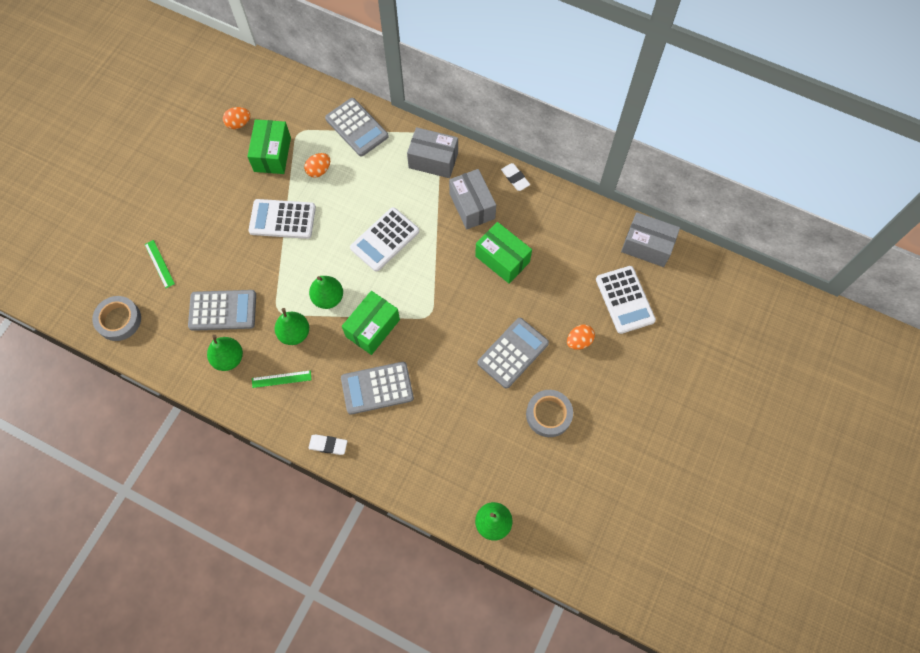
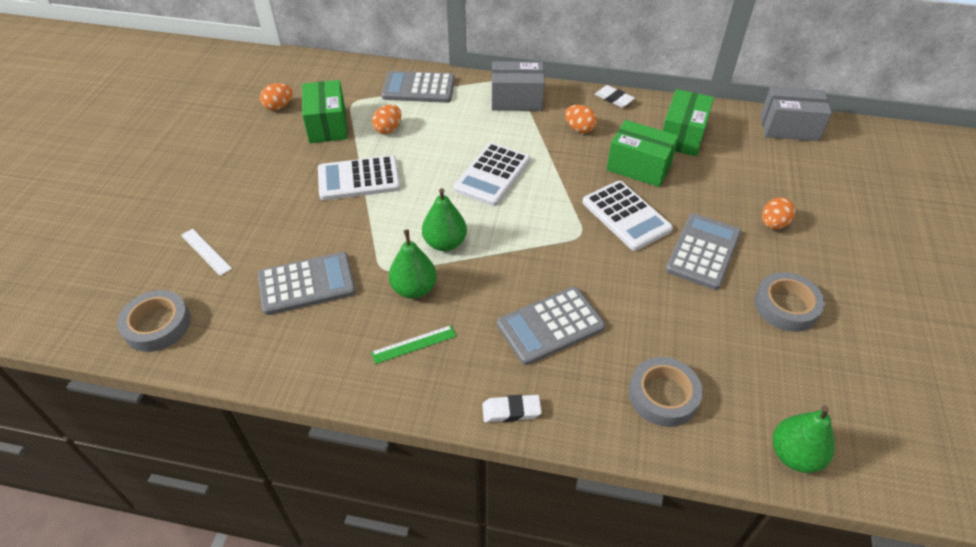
camera: 15 degrees left, 20 degrees down
(159, 264) = (206, 251): green ruler -> white ruler
(228, 358) = (330, 336): green pear -> none
(357, 127) = (418, 88): grey calculator -> grey calculator turned 150 degrees clockwise
(372, 328) = (515, 262): green box -> green box (682, 136)
(429, 460) = (663, 395): none -> grey tape
(472, 206) = (579, 129): grey box -> orange egg
(625, 300) = (798, 176): white calculator -> white calculator (626, 216)

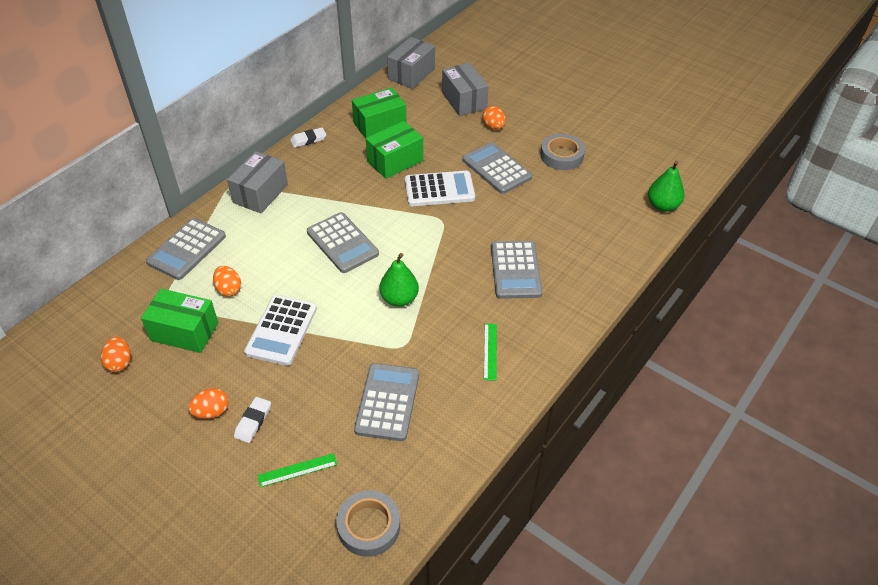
camera: 65 degrees left, 0 degrees up
(206, 251) = (297, 470): white ruler -> green ruler
(414, 289) = (435, 333): green pear -> none
(492, 175) = (342, 243): white calculator -> grey calculator
(511, 411) = (574, 317): white eraser -> white eraser (253, 421)
(579, 129) = (328, 173): orange egg -> orange egg (212, 412)
(663, 395) = (598, 240): grey tape -> none
(682, 136) = (380, 125): green box -> green box turned 75 degrees counterclockwise
(791, 183) = (464, 100): none -> grey box

